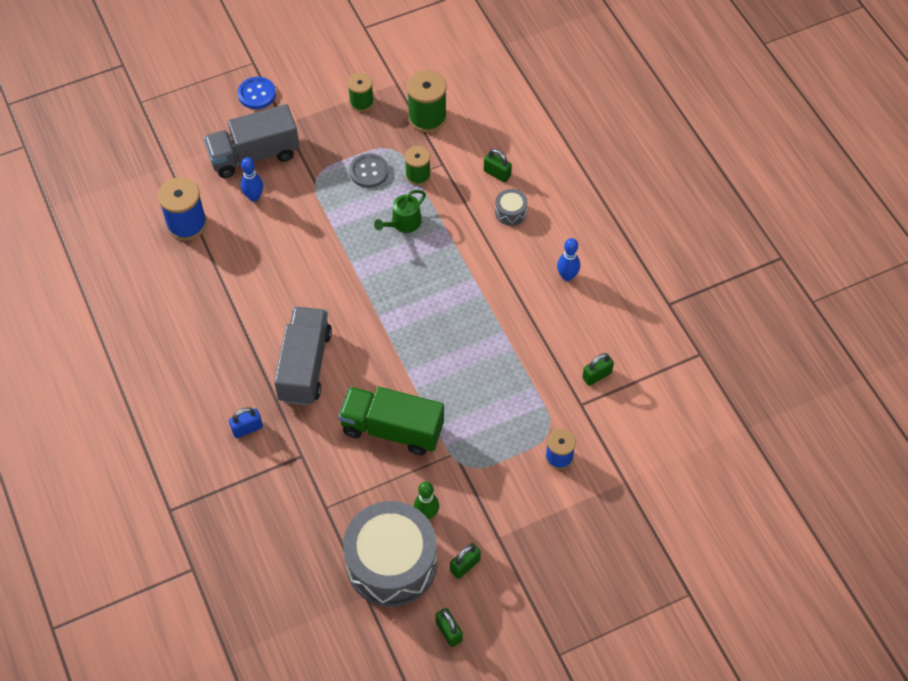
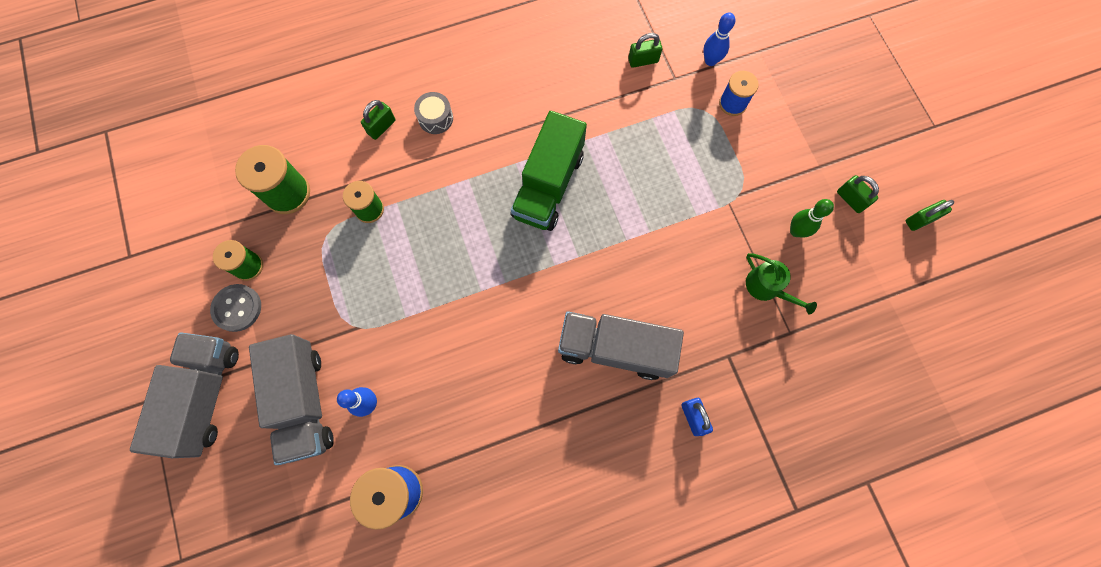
camera: 85 degrees left, 15 degrees up
(257, 94) = (205, 396): blue button -> grey truck
(369, 172) = (354, 263): grey button -> grey button (237, 308)
(391, 563) = (851, 269): grey drum -> none
(392, 429) = (698, 258): green truck -> green truck (548, 185)
(403, 223) = (434, 229): green watering can -> green watering can (766, 287)
(567, 276) = (524, 73): blue bowling pin -> blue bowling pin (710, 61)
(597, 375) = (643, 60): green padlock -> green padlock turned 75 degrees counterclockwise

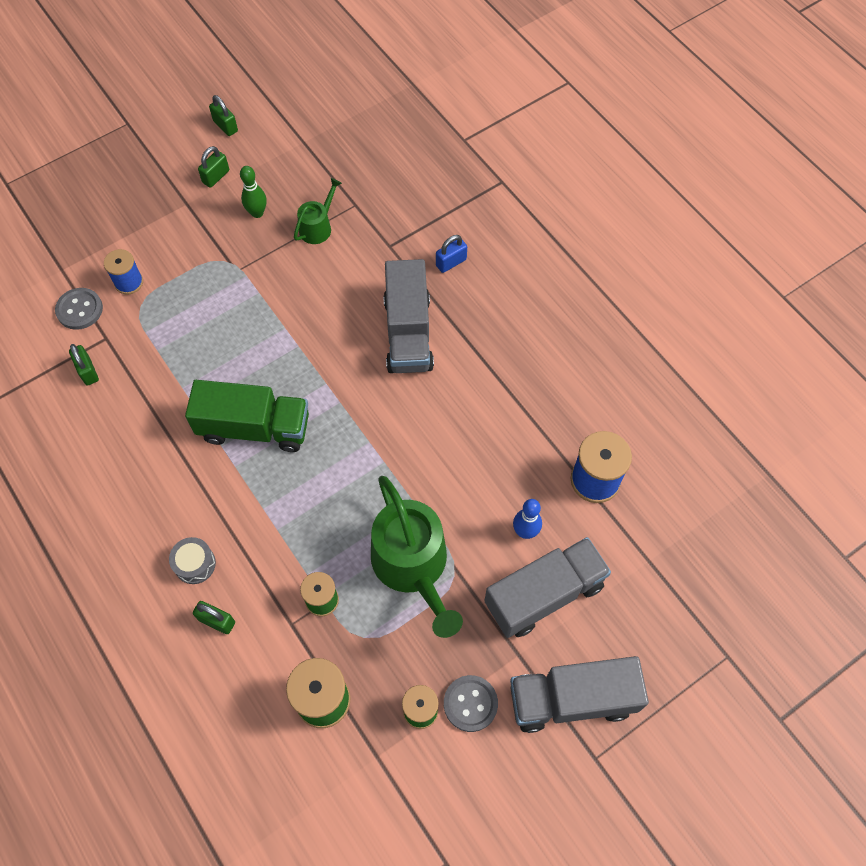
camera: 105 degrees left, 10 degrees down
(373, 291) = (413, 565): none -> green watering can
(710, 61) = (79, 310): blue bowling pin -> grey button

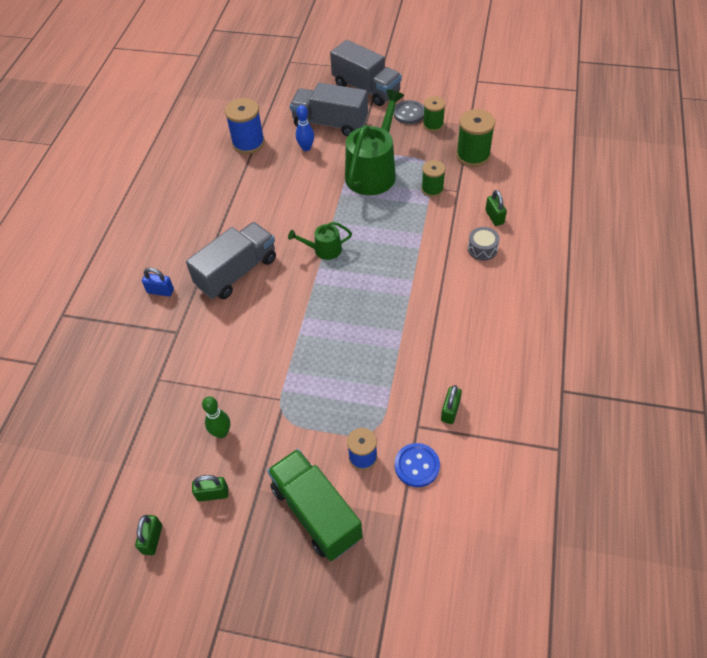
camera: 130 degrees left, 10 degrees down
(79, 310) = (417, 466): grey button -> blue button
(254, 428) = (380, 291): green truck -> green truck (316, 512)
(317, 227) = (199, 384): green watering can -> green watering can (324, 250)

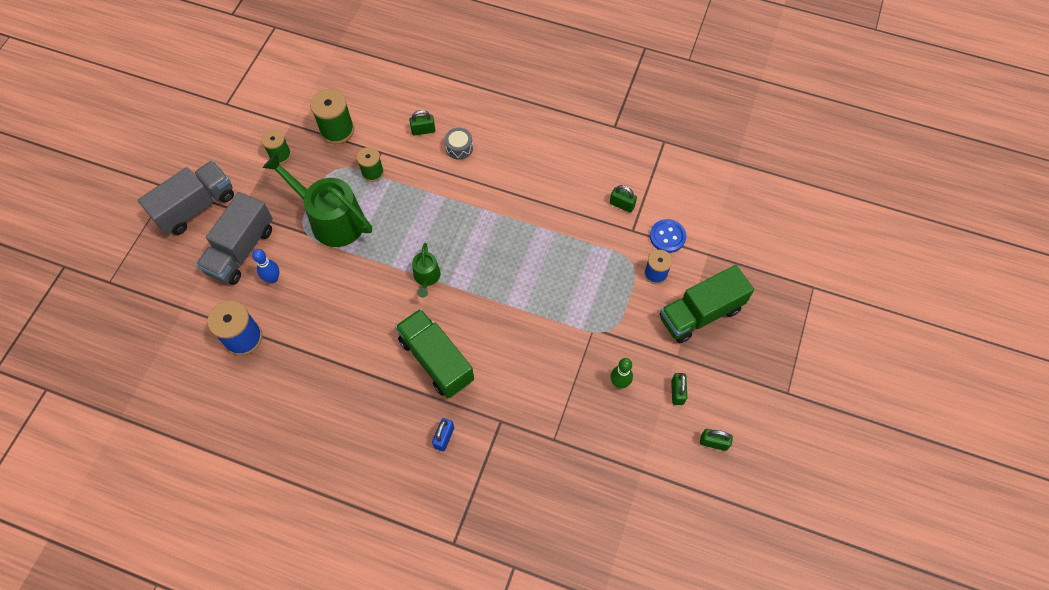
camera: 85 degrees left, 10 degrees up
(237, 272) = (436, 360): grey truck -> green truck
(409, 113) = (254, 173): grey button -> none

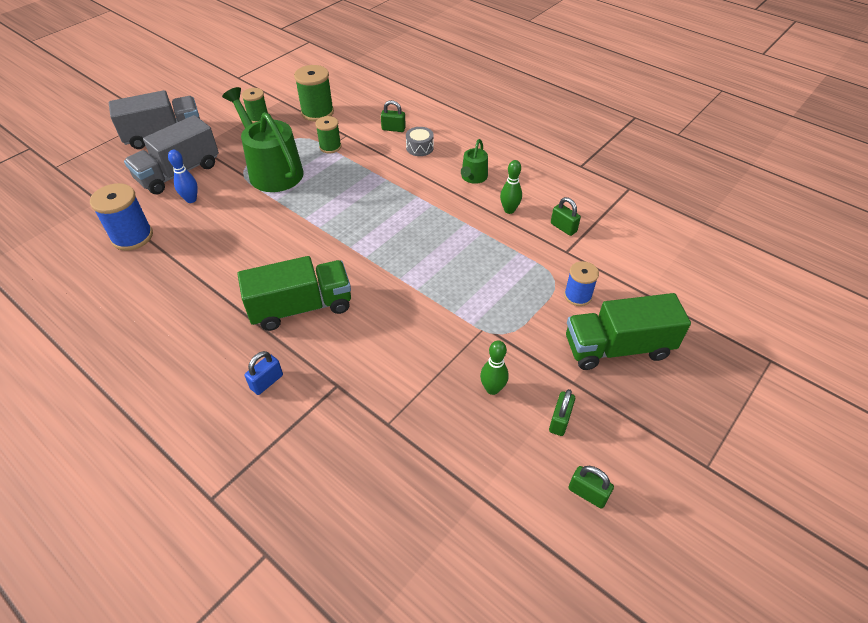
camera: 20 degrees right, 15 degrees down
(426, 277) = (333, 235): green watering can -> green watering can (473, 177)
(436, 360) = (301, 307): green truck -> green truck turned 90 degrees clockwise
(569, 199) = (509, 210): none -> green bowling pin
(667, 236) = (604, 266): blue button -> none

